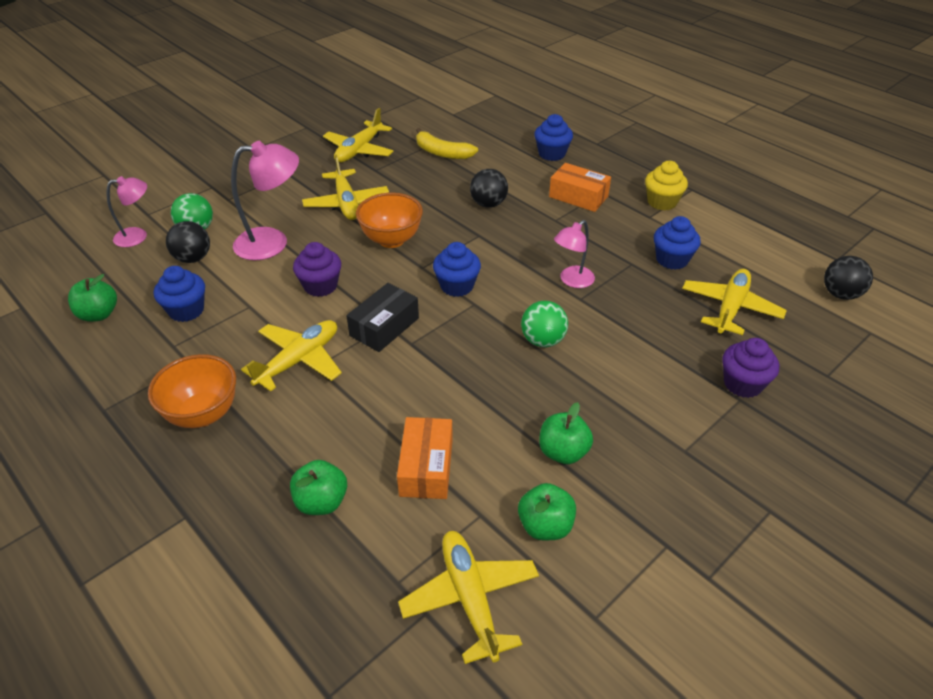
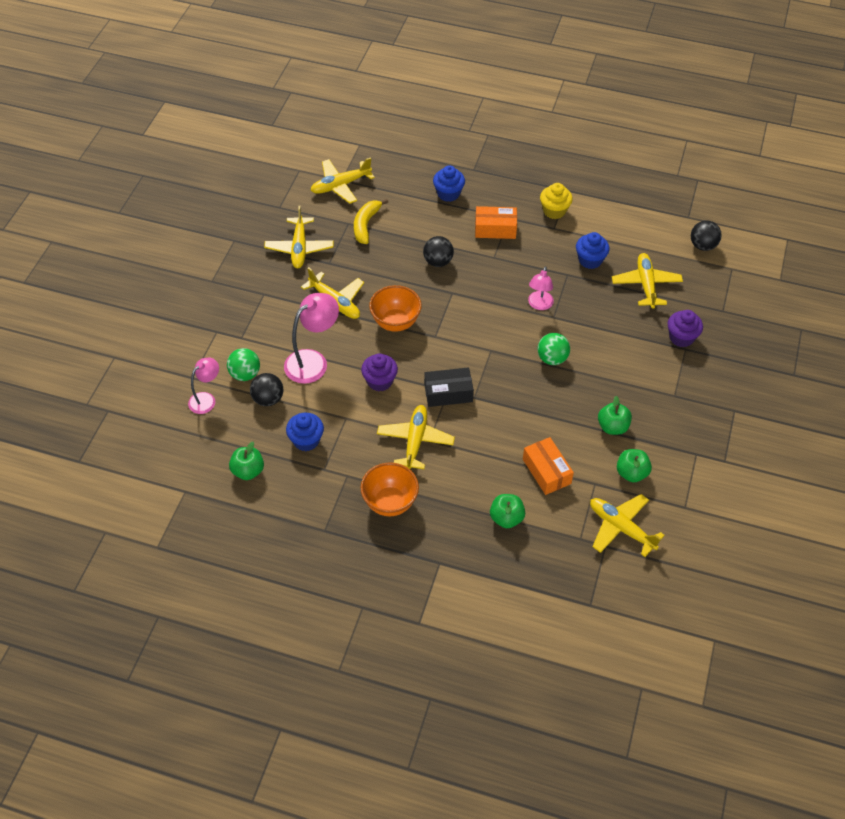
camera: 30 degrees left, 10 degrees up
(384, 327) = (448, 393): black box -> black box turned 75 degrees clockwise
(442, 153) = (366, 225): yellow banana -> yellow banana turned 105 degrees clockwise
(447, 117) = (340, 185): none -> yellow plane
(457, 286) = (469, 341): blue cupcake -> none

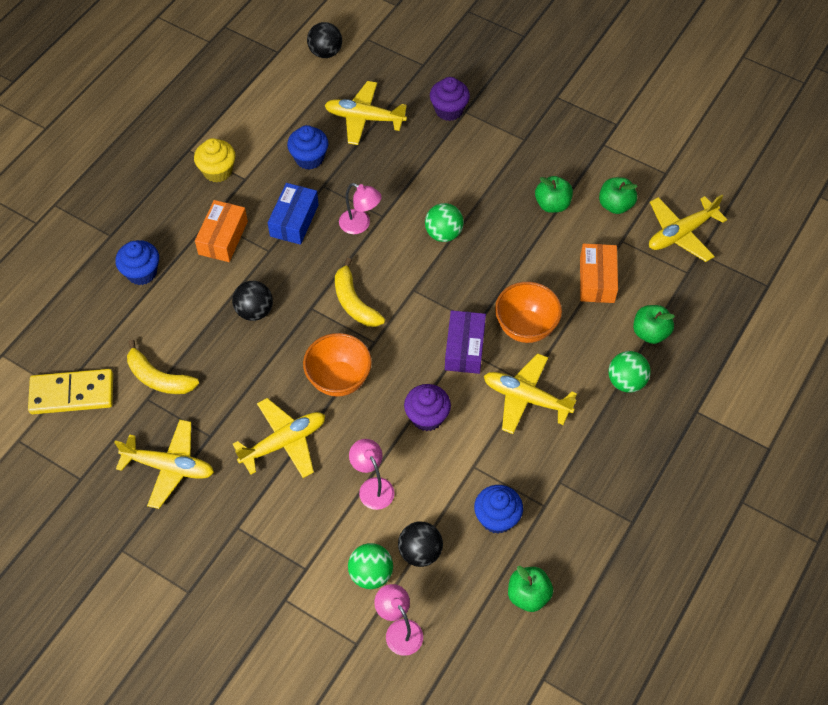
camera: 75 degrees left, 5 degrees up
(313, 361) = (372, 487): pink lamp -> pink lamp, size x0.61
(340, 185) = (72, 394): yellow plane -> yellow domino
(390, 503) = (607, 443): orange bowl -> orange bowl (525, 327)
(448, 393) = (464, 348): black box -> purple box
(452, 507) = (626, 381): none -> green ball
(466, 317) = (354, 302): none -> yellow banana
(527, 265) = (294, 220): none -> blue box
(546, 471) = (597, 280): orange box -> orange box turned 75 degrees counterclockwise

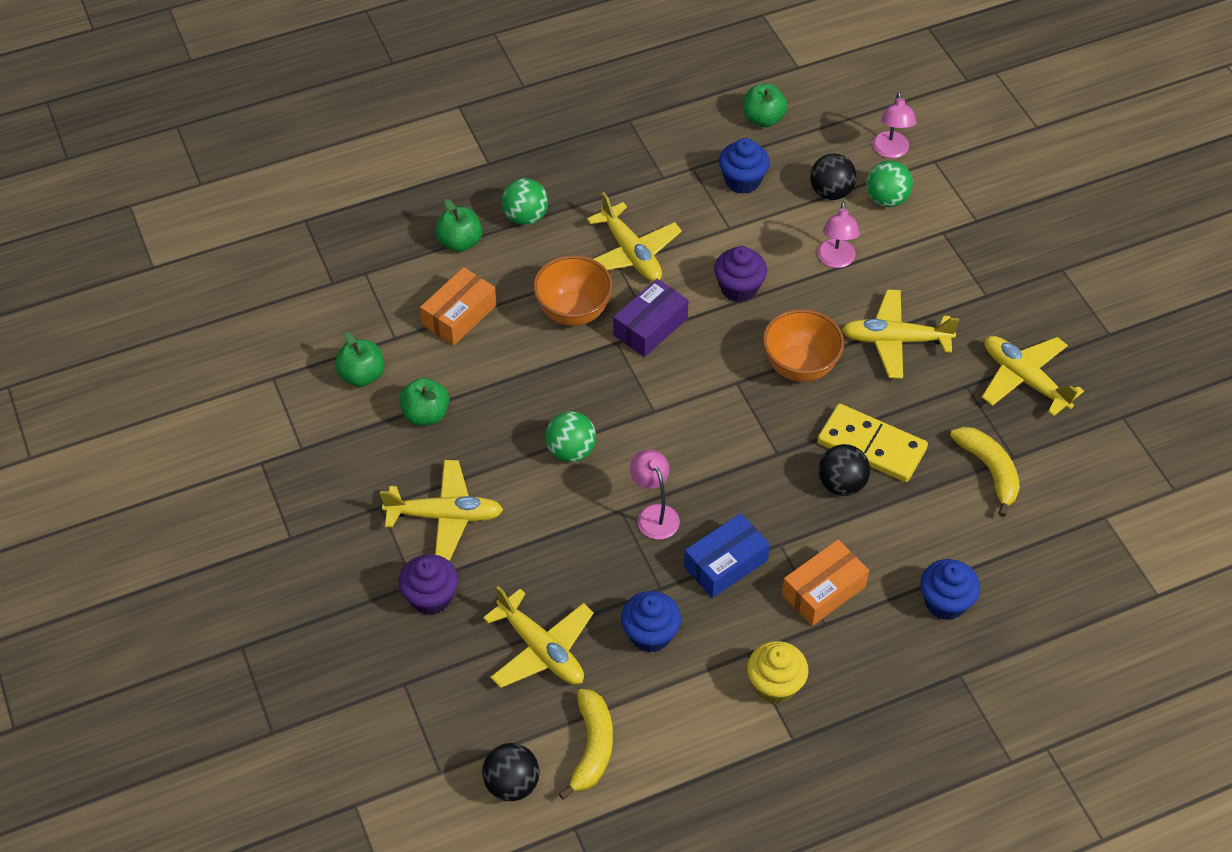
camera: 145 degrees left, 5 degrees down
(72, 394) = (1094, 506): yellow domino -> yellow domino (871, 446)
(354, 302) = (726, 433): yellow banana -> yellow banana (592, 747)
(681, 233) = (329, 310): yellow plane -> yellow plane (445, 516)

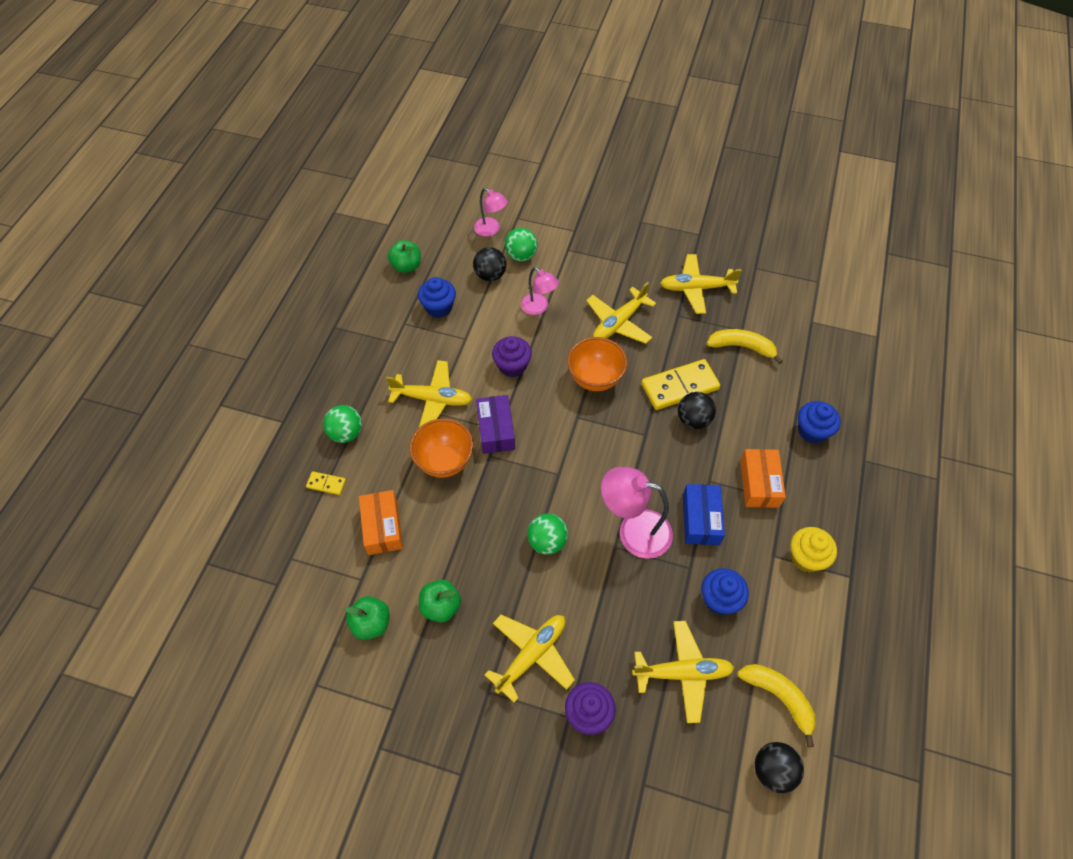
camera: 50 degrees left, 5 degrees up
(460, 242) = (326, 484): green apple -> yellow domino
(654, 514) = (633, 531): pink lamp -> pink lamp, size x1.63

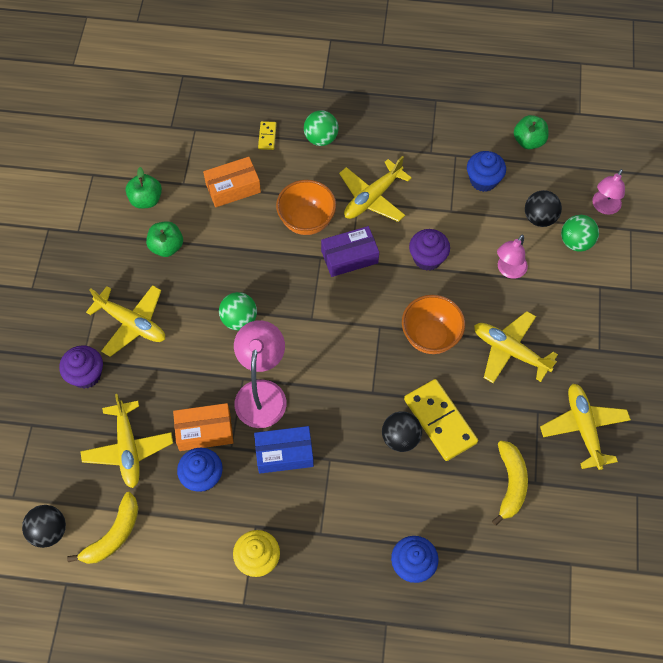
camera: 80 degrees right, 5 degrees up
(432, 399) = (372, 198): yellow plane -> yellow plane turned 45 degrees clockwise
(759, 483) = (335, 509): orange box -> orange box (204, 431)

